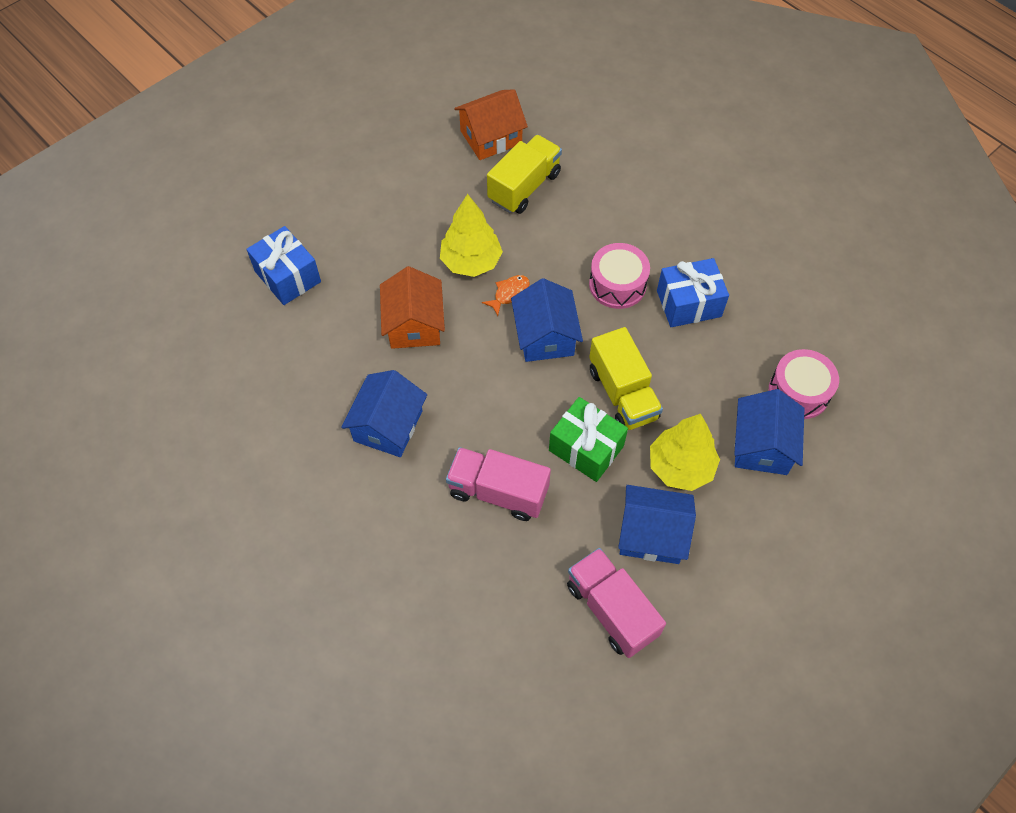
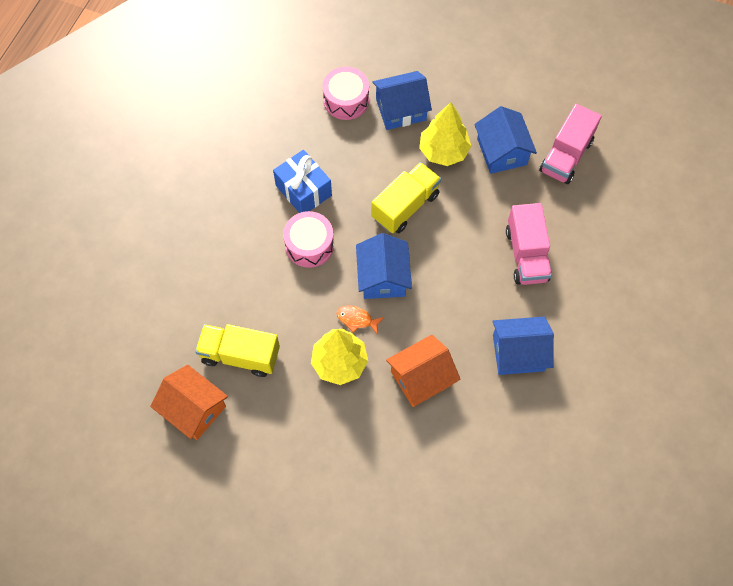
camera: 115 degrees left, 5 degrees up
(288, 276) = (428, 507): blue gift -> none
(545, 336) = (383, 277): blue house -> blue house turned 60 degrees counterclockwise
(586, 448) = (462, 213): green gift -> none

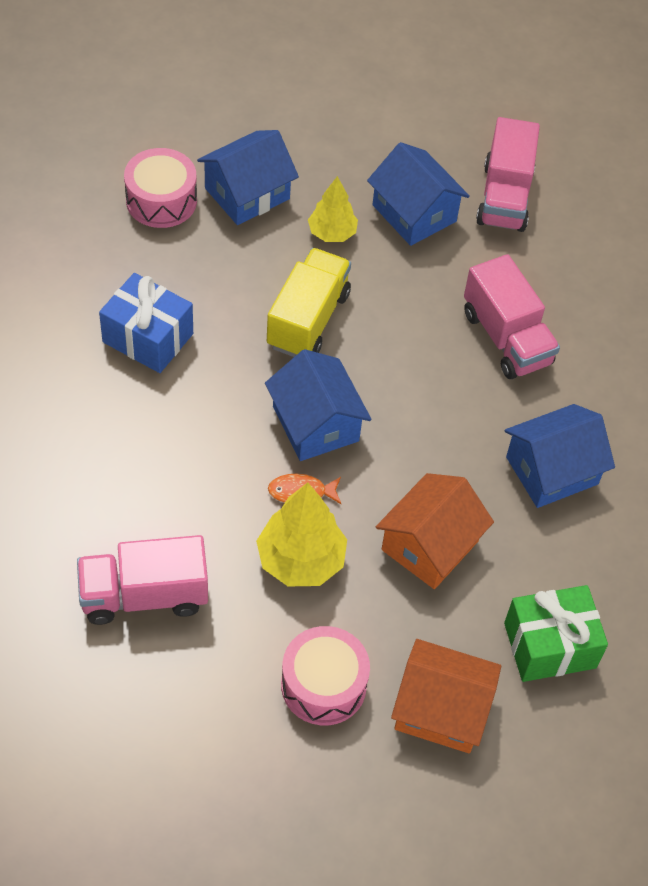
camera: 25 degrees left, 10 degrees down
(193, 409) = (101, 695): orange house -> orange house (441, 709)
(240, 355) = (144, 595): yellow truck -> pink truck
(309, 245) = (187, 410): pink drum -> pink drum (323, 685)
(443, 151) = (332, 233): yellow tree -> yellow tree, size x0.64
(469, 466) = (550, 645): none -> green gift

